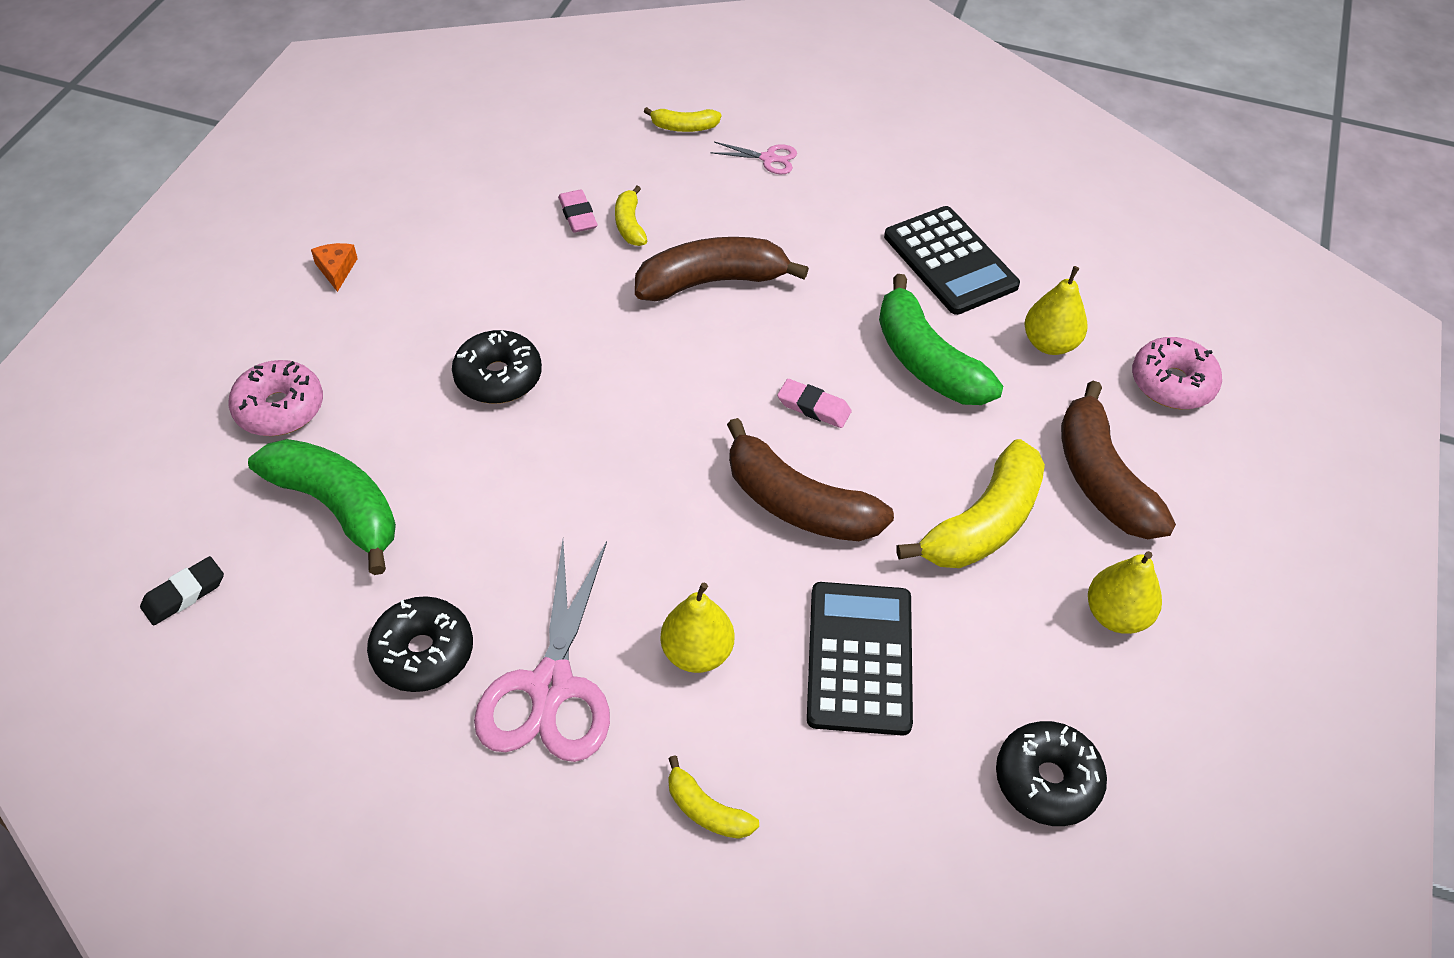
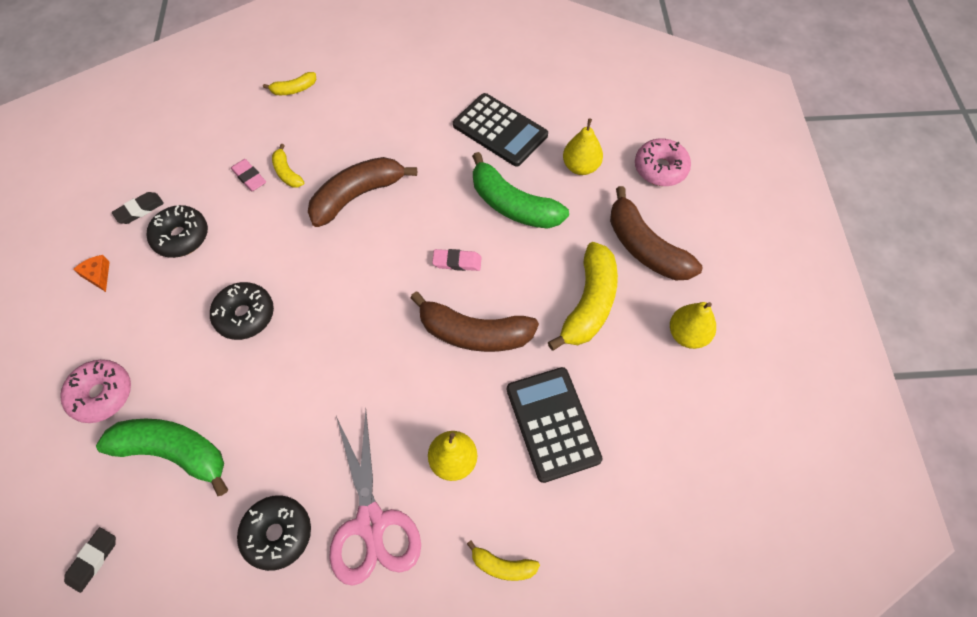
camera: 20 degrees left, 10 degrees up
(421, 210) = (139, 210): none -> black eraser
(768, 158) = (358, 94): pink scissors -> none
(1047, 780) = (690, 459): black donut -> black donut (181, 237)

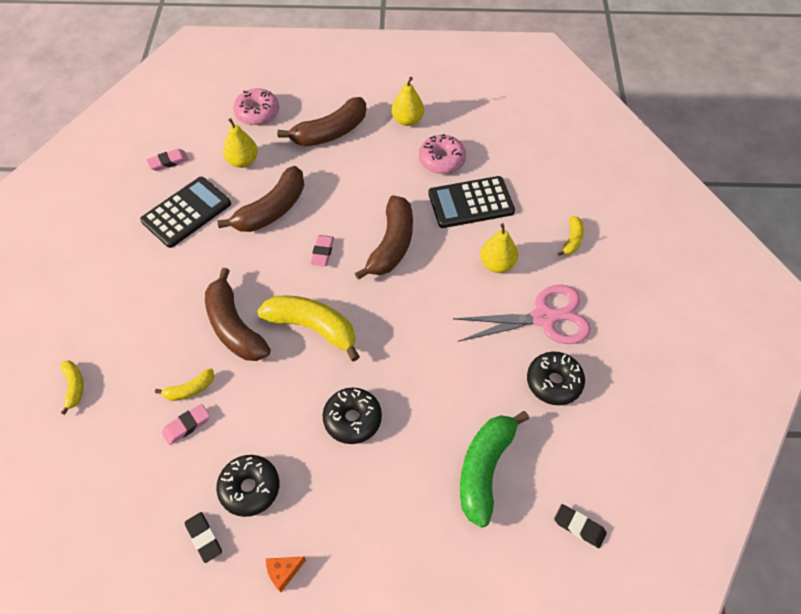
camera: 85 degrees left, 5 degrees down
(102, 394) = (424, 544): pink donut -> pink donut (441, 160)
(512, 205) = (272, 210): green banana -> brown banana
(567, 102) = (168, 162): none -> pink eraser
(589, 304) = (375, 171): yellow banana -> yellow banana (313, 328)

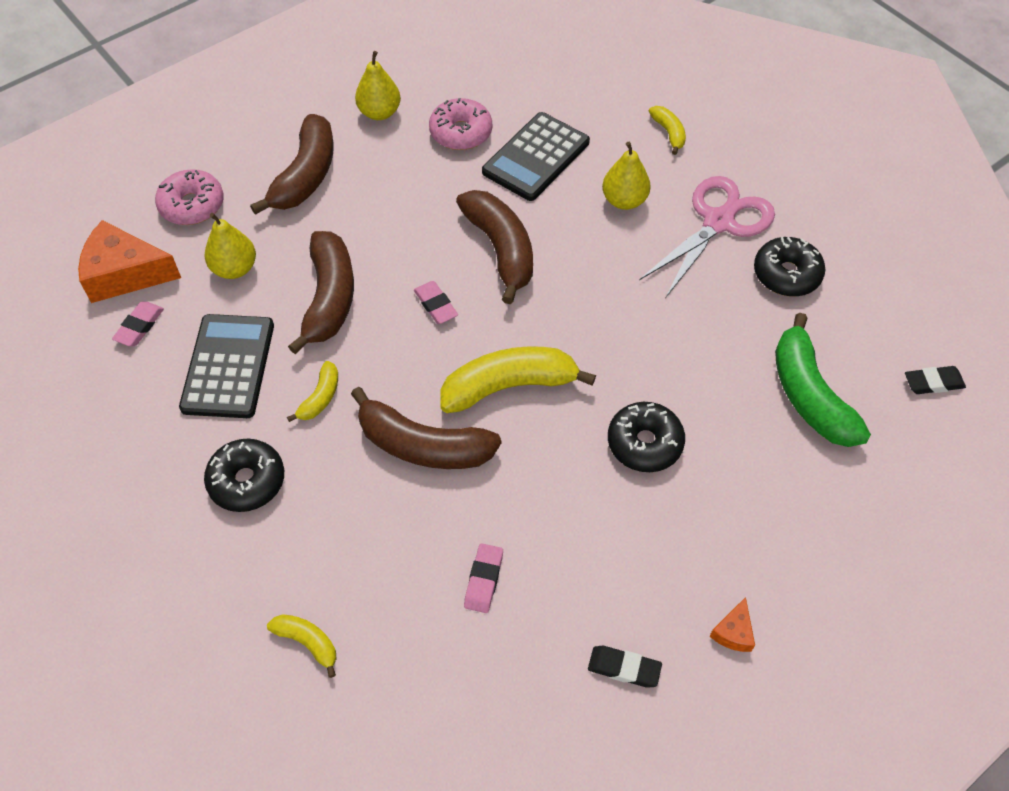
camera: 40 degrees left, 0 degrees up
(189, 129) = (125, 274): none -> orange cheese
(190, 390) = (446, 543): yellow banana -> yellow banana (320, 398)
(249, 488) = (617, 585): black donut -> black donut (247, 481)

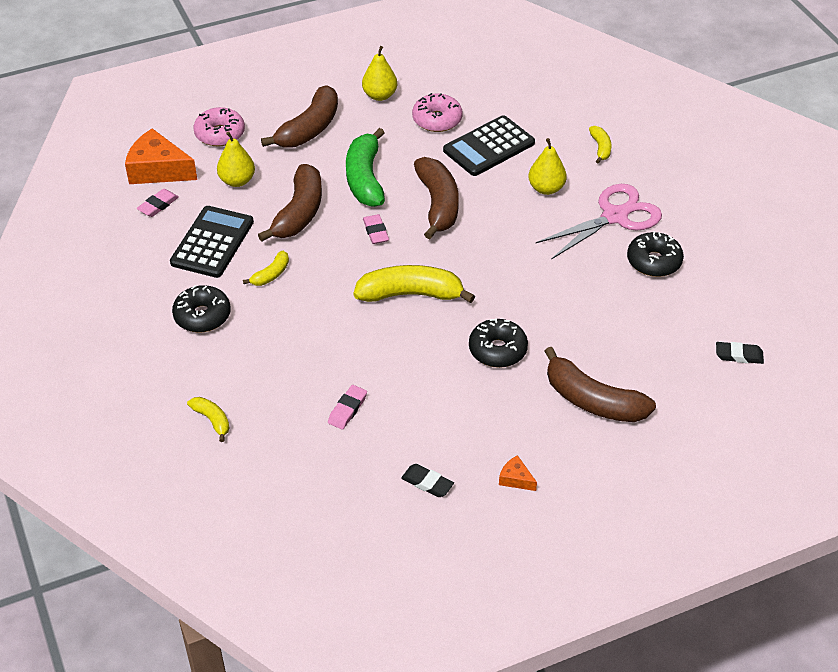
camera: 15 degrees right, 10 degrees down
(423, 445) = (334, 319): brown banana -> brown banana (592, 400)
(733, 632) = (515, 479): orange cheese -> orange cheese turned 90 degrees clockwise
(809, 395) = (636, 344): green banana -> green banana (365, 178)

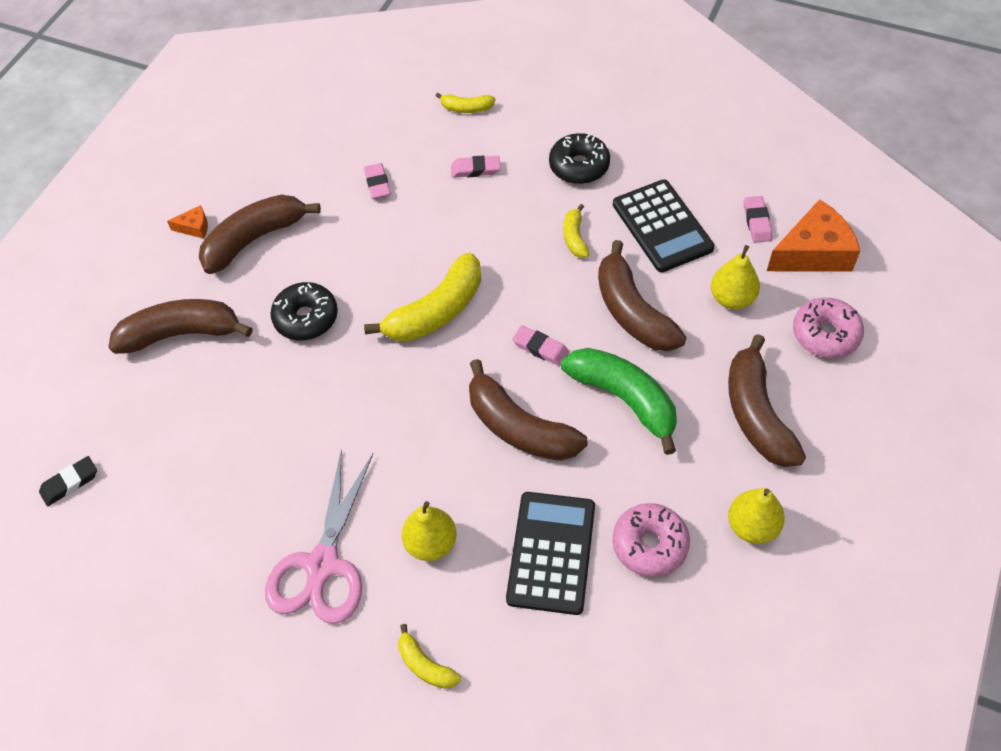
camera: 140 degrees right, 10 degrees up
(269, 367) = (475, 169): none -> pink eraser
(427, 483) = (260, 178): black eraser -> none
(479, 434) = (254, 239): none -> brown banana
(654, 261) = (233, 535): black donut -> none

